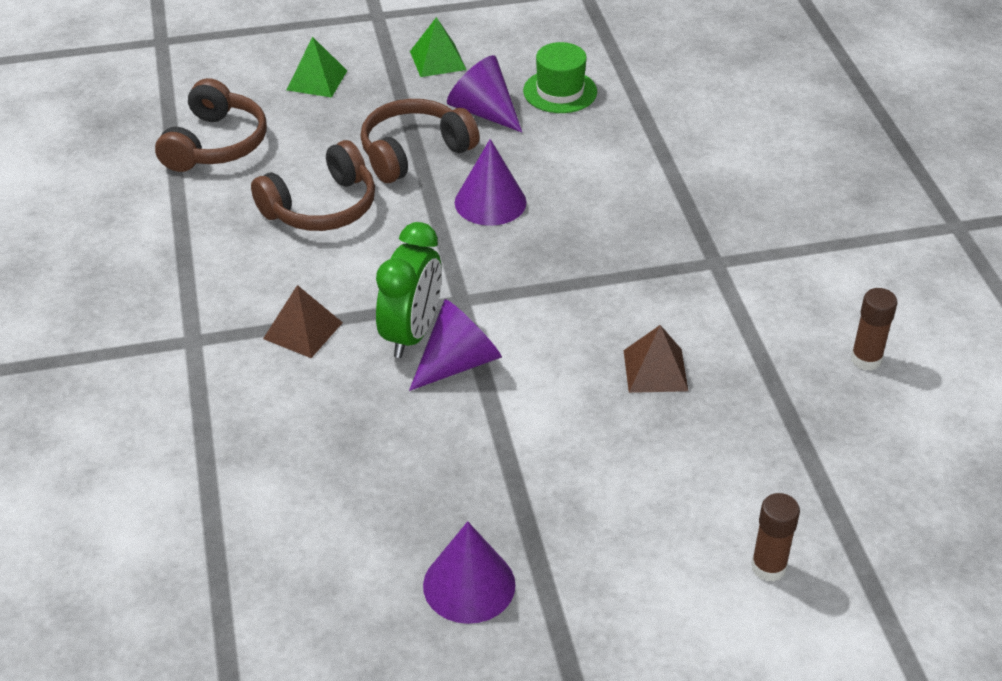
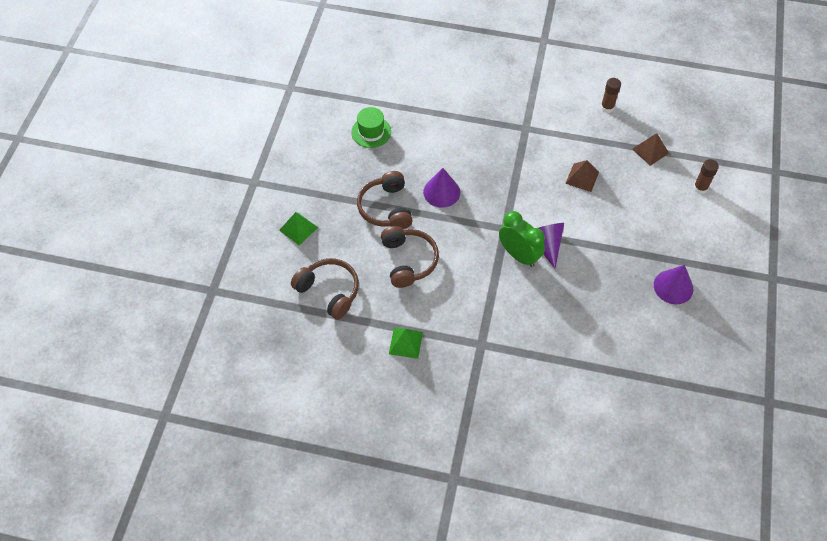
camera: 65 degrees left, 15 degrees up
(303, 330) = (496, 297): brown pyramid -> brown pyramid (650, 151)
(437, 60) = (313, 171): green pyramid -> green pyramid (405, 343)
(483, 112) = (369, 168): purple cone -> none

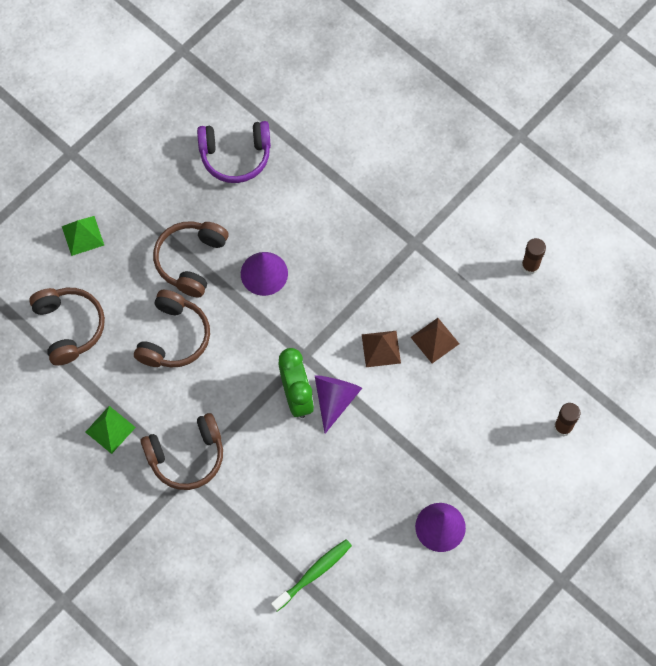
camera: 30 degrees right, 10 degrees up
(371, 132) = (235, 156): green hat -> purple headphones
(472, 332) = (186, 456): none -> brown headphones
(615, 361) = (313, 573): none -> green toothbrush
(650, 151) = (539, 349): brown pyramid -> brown pyramid (381, 348)

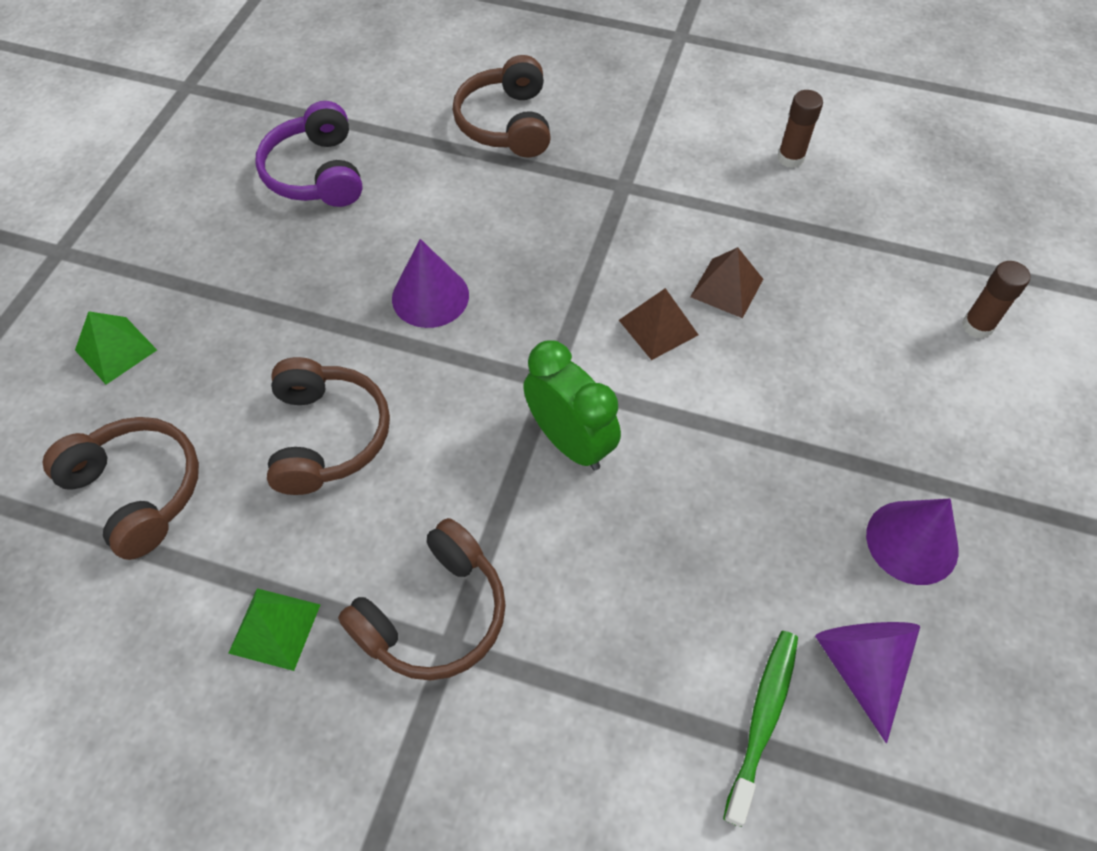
camera: 25 degrees left, 10 degrees down
(191, 261) = (308, 321): brown headphones -> brown headphones (506, 123)
(235, 156) = (317, 173): purple headphones -> purple headphones turned 105 degrees clockwise
(335, 399) = (632, 422): purple cone -> purple cone (860, 667)

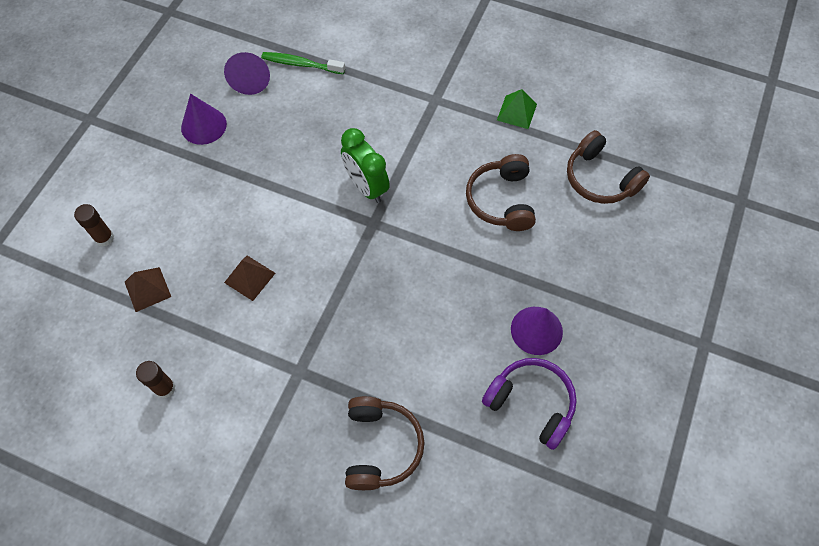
camera: 175 degrees left, 5 degrees up
(116, 350) = (639, 263): green pyramid -> none
(317, 173) = (531, 403): purple headphones -> purple headphones turned 45 degrees counterclockwise
(430, 296) = (443, 286): purple cone -> purple cone (536, 330)
(434, 614) = (442, 112): brown headphones -> none
(658, 327) = (301, 253): brown pyramid -> brown pyramid (147, 289)
(762, 719) = (301, 64): green toothbrush -> green toothbrush turned 75 degrees clockwise

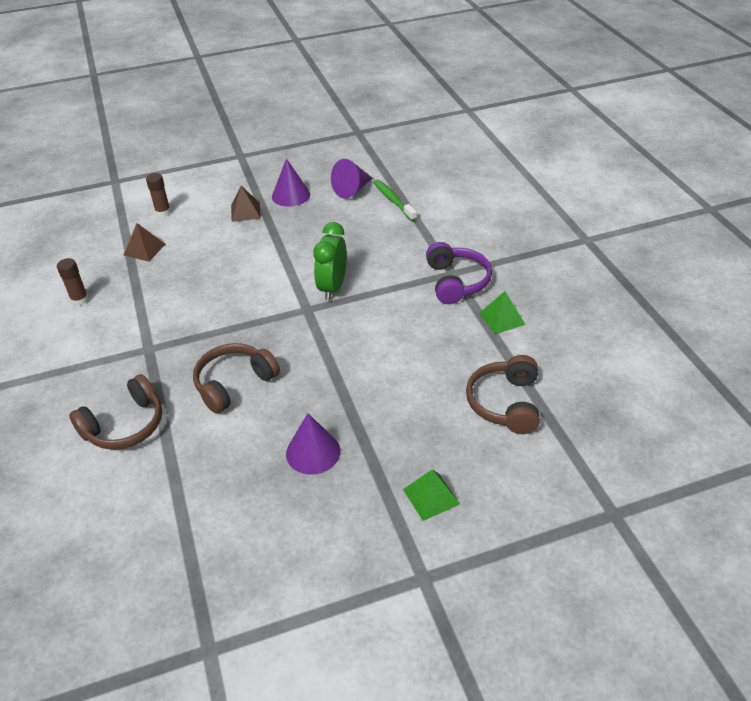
camera: 50 degrees right, 20 degrees down
(249, 277) = (198, 283): brown pyramid -> brown pyramid (245, 212)
(501, 200) = (408, 360): brown headphones -> brown headphones (234, 383)
(531, 403) = (242, 489): purple headphones -> purple headphones (456, 282)
(642, 288) = (431, 496): none -> green pyramid

